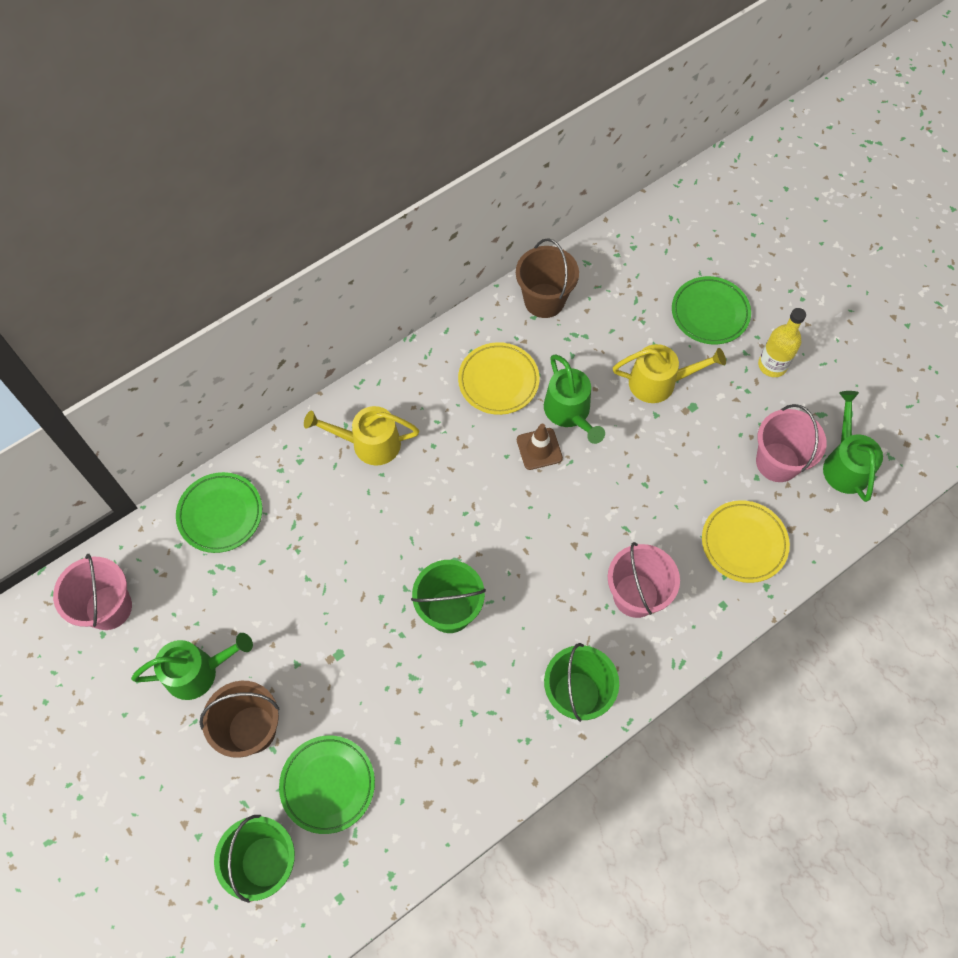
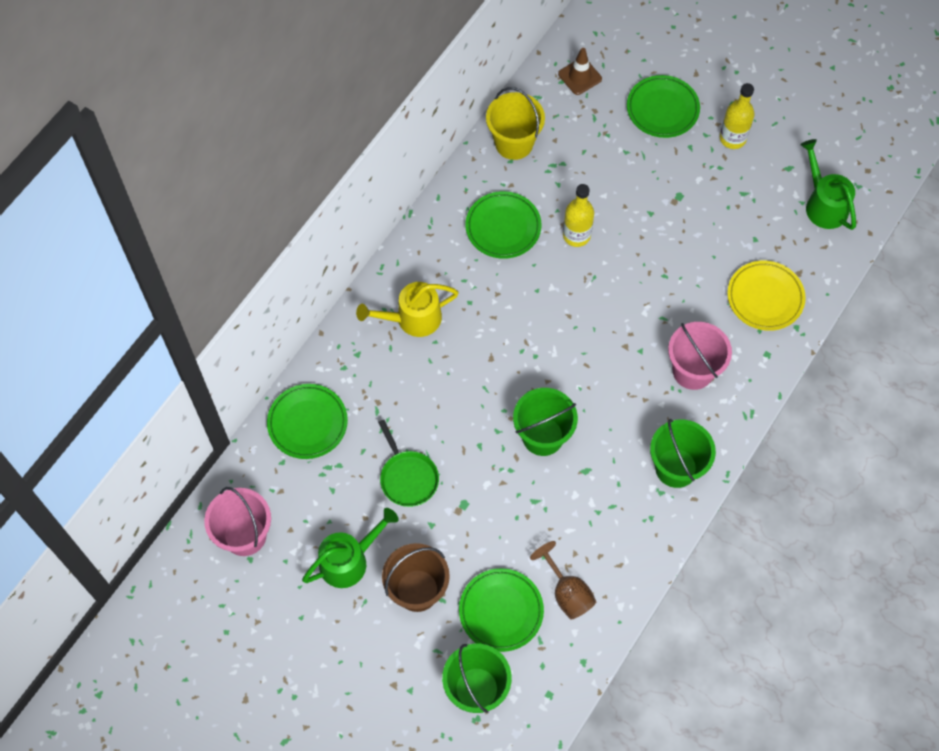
camera: 20 degrees left, 0 degrees up
(294, 605) = (408, 477): none -> green pan
(405, 790) = (567, 592): none -> brown goblet
(498, 381) = (503, 227): yellow plate -> green plate
(539, 449) = (562, 275): brown traffic cone -> brown traffic cone (580, 76)
(544, 300) = (514, 143): brown bucket -> yellow bucket
(570, 413) = (576, 235): green watering can -> yellow bottle
(659, 382) = (643, 184): yellow watering can -> none
(777, 462) = (767, 220): pink bucket -> none

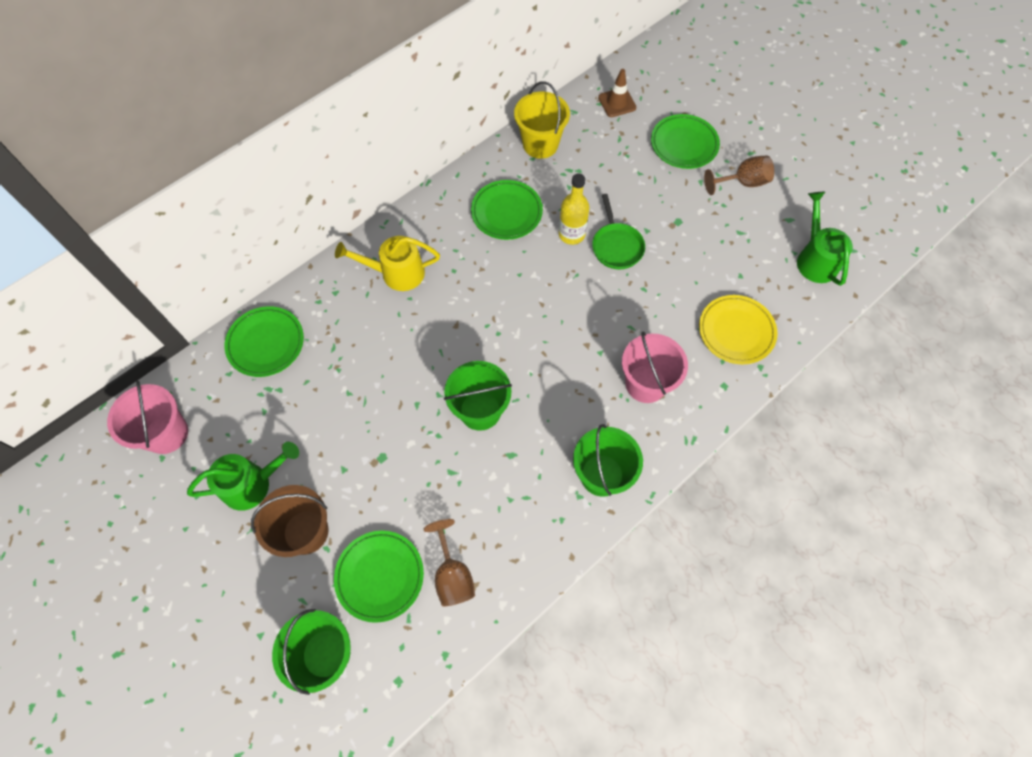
camera: 15 degrees right, 0 degrees up
(408, 477) = (338, 417): green pan -> green pan (616, 246)
(732, 138) = (742, 183): yellow bottle -> brown goblet

